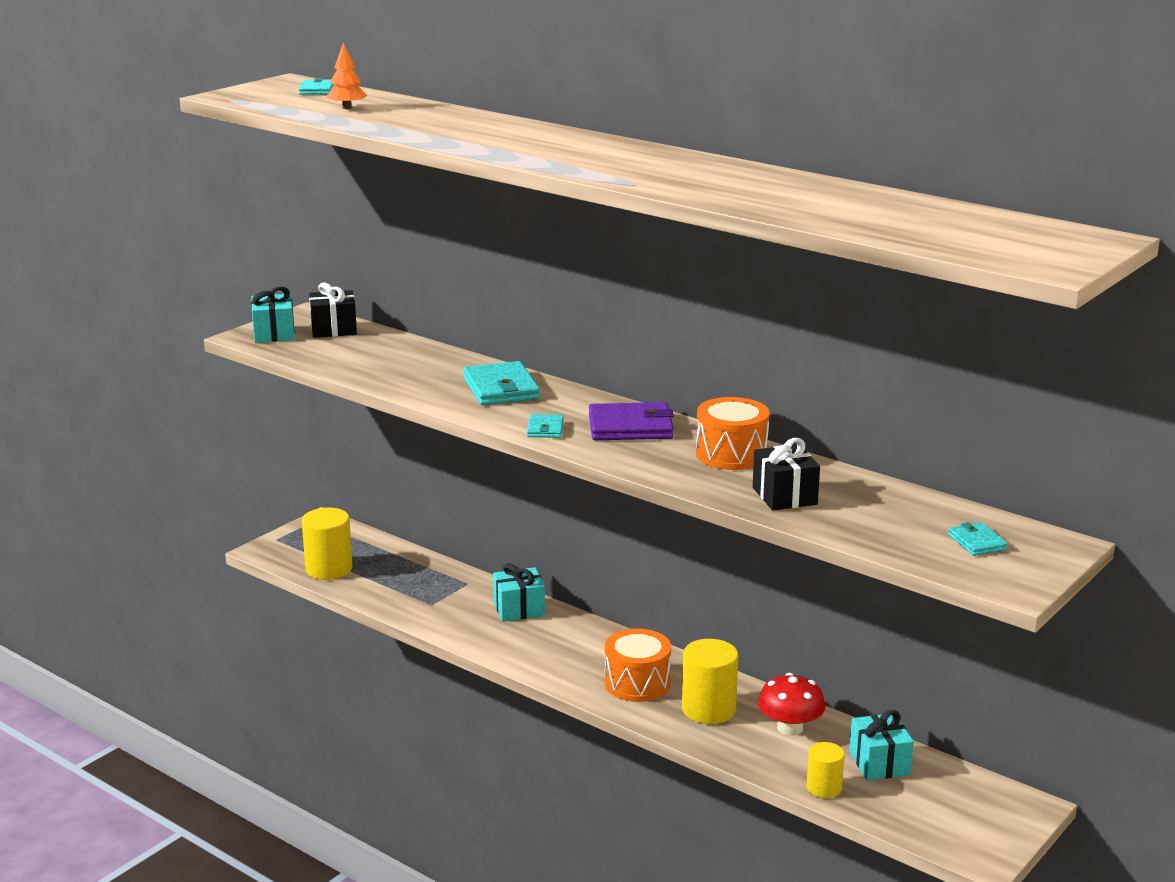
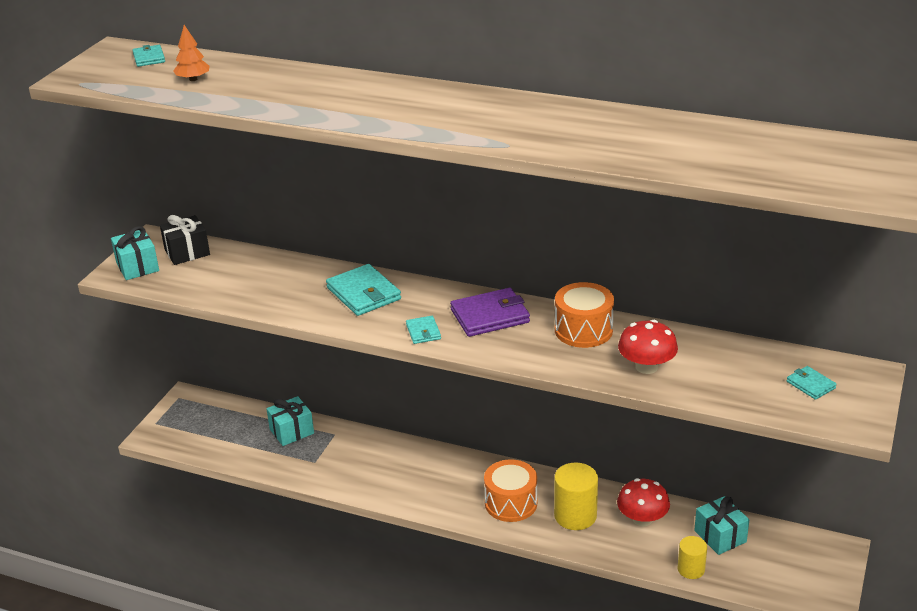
camera: 15 degrees left, 10 degrees up
(329, 569) = (214, 444): yellow cylinder -> none
(519, 609) = (387, 451): turquoise gift -> turquoise gift (291, 431)
(784, 496) = (646, 367): black gift -> red mushroom

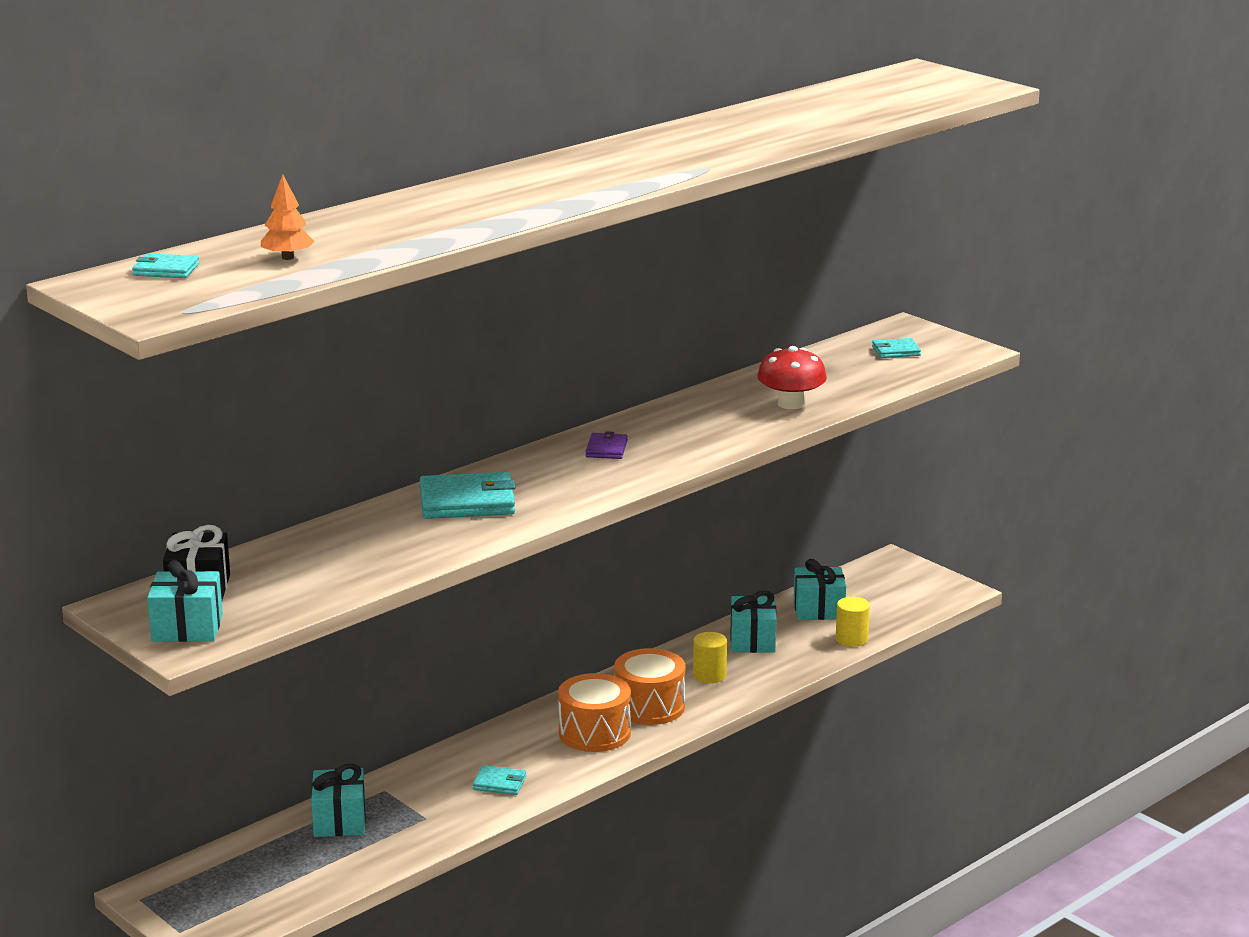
camera: 65 degrees left, 10 degrees down
(423, 332) = (594, 487): turquoise wallet -> turquoise wallet (499, 783)
(490, 316) = (606, 449): purple wallet -> purple wallet, size x0.53
(575, 515) = (709, 675): yellow cylinder -> yellow cylinder, size x0.61
(583, 330) = (692, 414): orange drum -> orange drum (594, 733)
(642, 519) = (752, 641): red mushroom -> turquoise gift

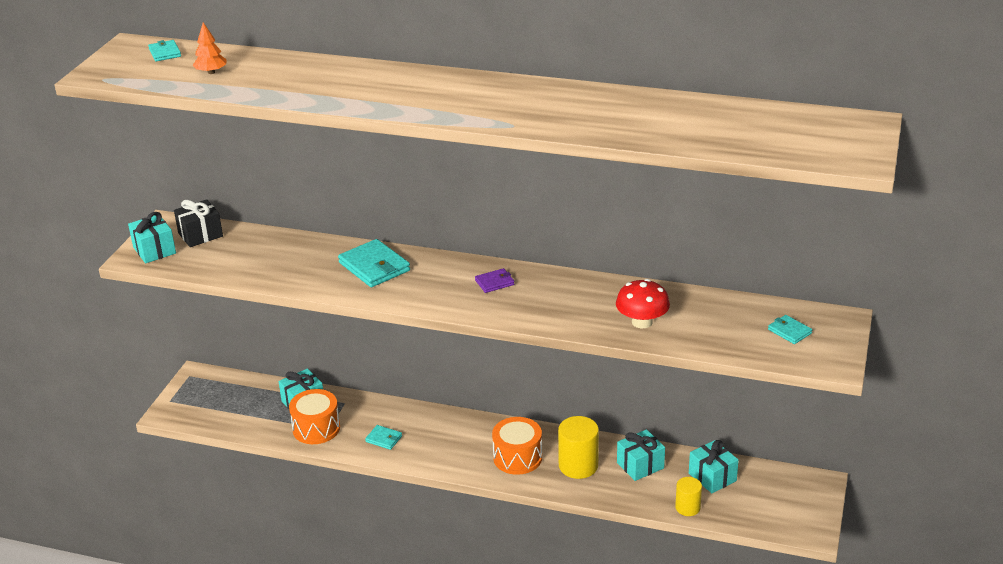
camera: 60 degrees right, 10 degrees up
(499, 783) = (384, 439): turquoise wallet -> turquoise wallet turned 45 degrees counterclockwise
(594, 733) = (468, 449): orange drum -> orange drum (316, 428)
(709, 675) = (578, 465): yellow cylinder -> yellow cylinder, size x1.65

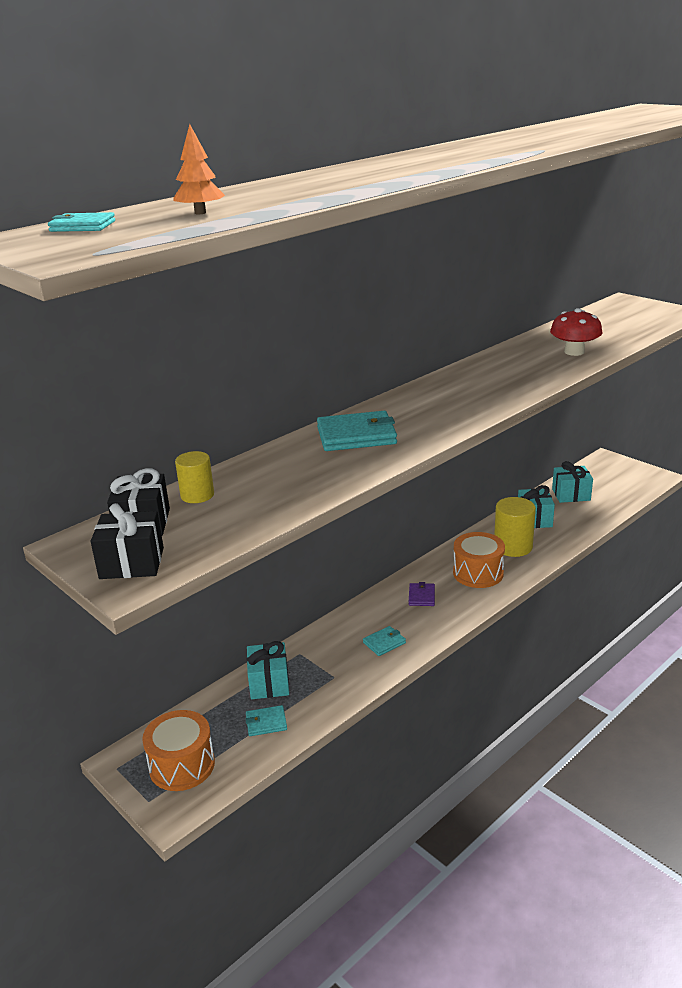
camera: 60 degrees left, 5 degrees down
(154, 250) = (132, 563): turquoise gift -> black gift
(316, 428) = (324, 685): orange drum -> orange drum (182, 765)
(494, 282) = (452, 390): purple wallet -> purple wallet (421, 596)
(687, 507) = (601, 514): yellow cylinder -> yellow cylinder (197, 495)
(789, 331) = (628, 315): turquoise wallet -> turquoise wallet (266, 723)

